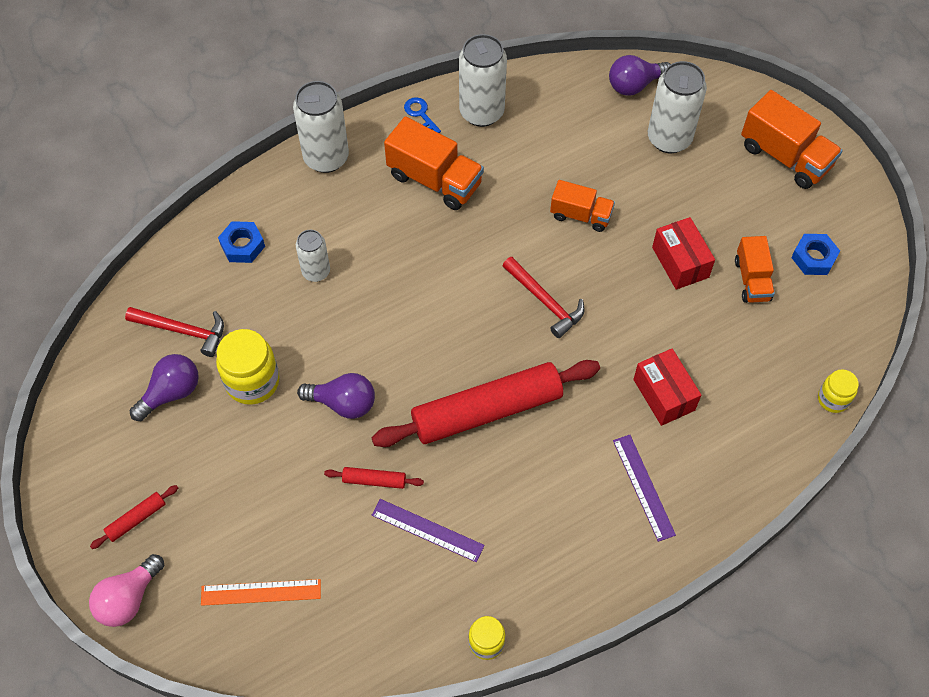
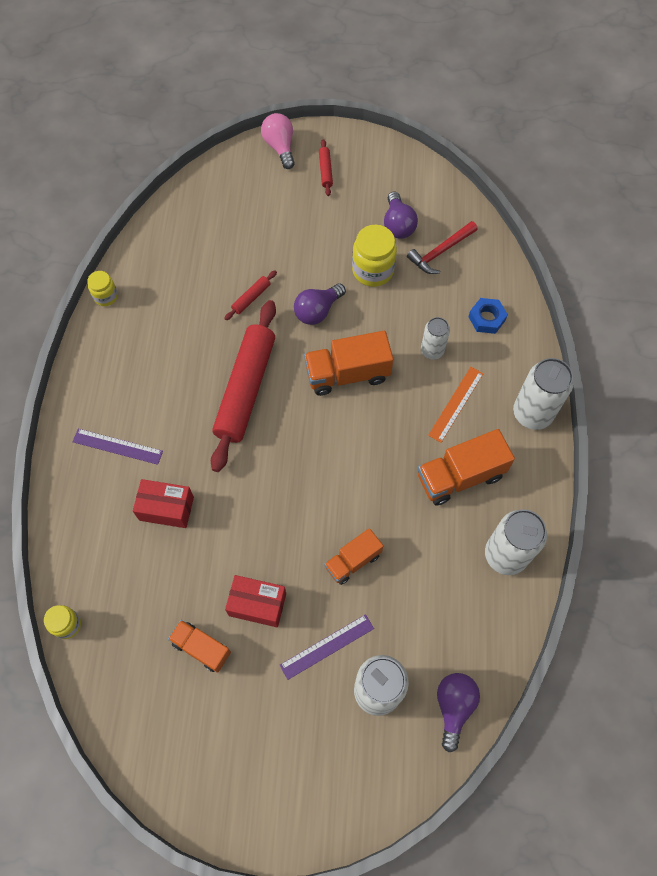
camera: 125 degrees right, 5 degrees up
(261, 592) = (231, 206): orange ruler -> orange ruler (456, 404)
(420, 114) = (533, 506): blue key -> none
(427, 530) = (196, 307): purple ruler -> purple ruler (327, 646)
(545, 301) = (298, 482): red hammer -> none
(785, 156) = (289, 781): orange truck -> orange truck (347, 374)
(813, 258) = (182, 716): blue nut -> none

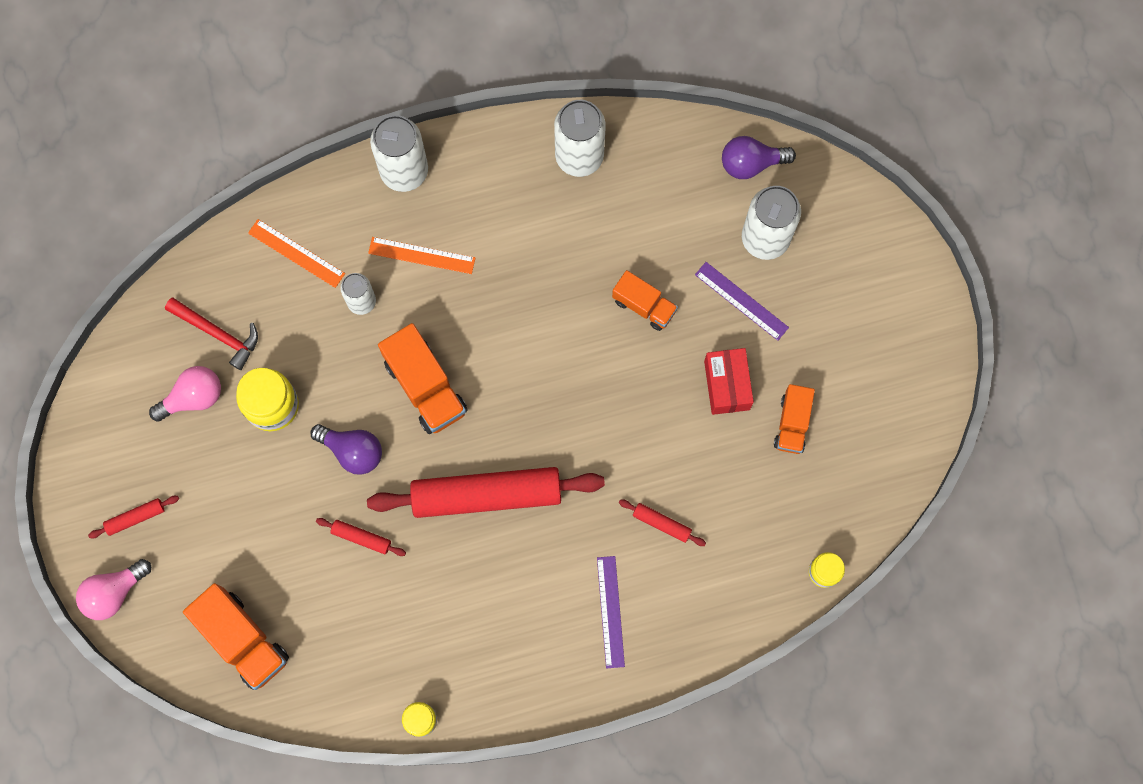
camera: 110 degrees left, 10 degrees up
(166, 508) = (661, 524): red box -> red rolling pin
(398, 225) = (193, 397): purple light bulb -> pink light bulb
(460, 476) = (507, 226): orange truck -> orange truck (242, 640)
(486, 318) = (296, 253): blue nut -> orange ruler

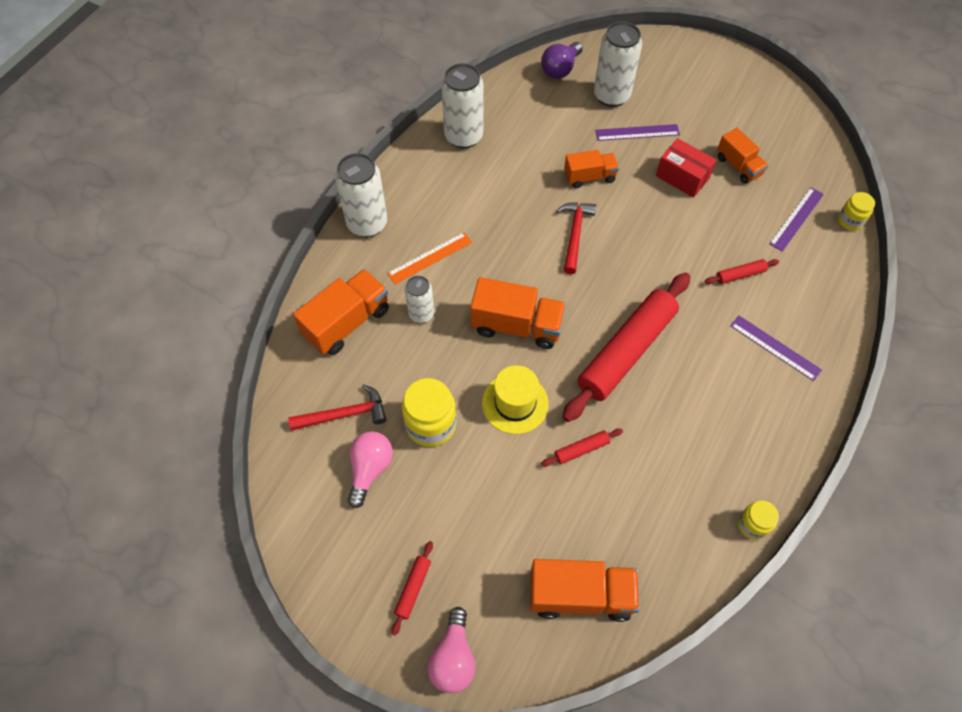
camera: 45 degrees left, 15 degrees down
(296, 253) = (347, 322): orange ruler -> orange truck
(352, 451) = (515, 403): purple light bulb -> yellow hat
(566, 350) = (575, 234): none -> red hammer
(778, 523) = (796, 219): none -> purple ruler

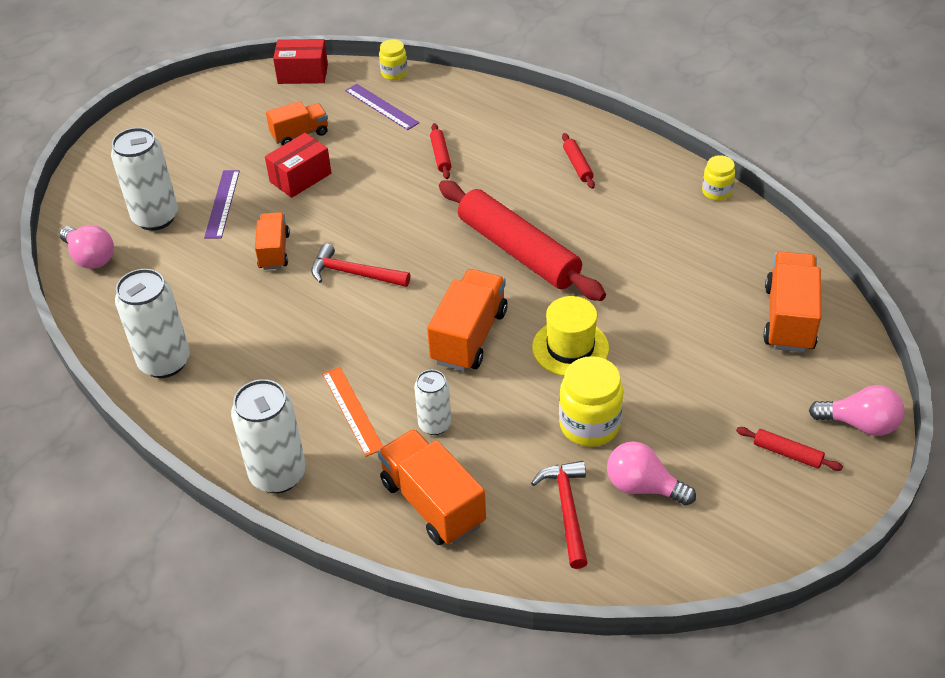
camera: 80 degrees left, 15 degrees down
(560, 69) = (90, 257): purple light bulb -> pink light bulb
(581, 449) = (631, 300): red rolling pin -> red rolling pin (577, 165)
(775, 347) = (531, 146): purple ruler -> none
(824, 152) = (303, 74): none -> red box

